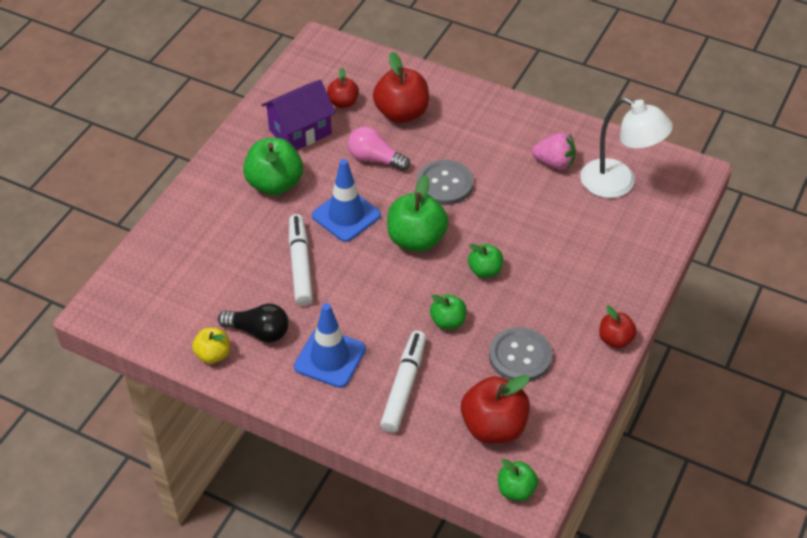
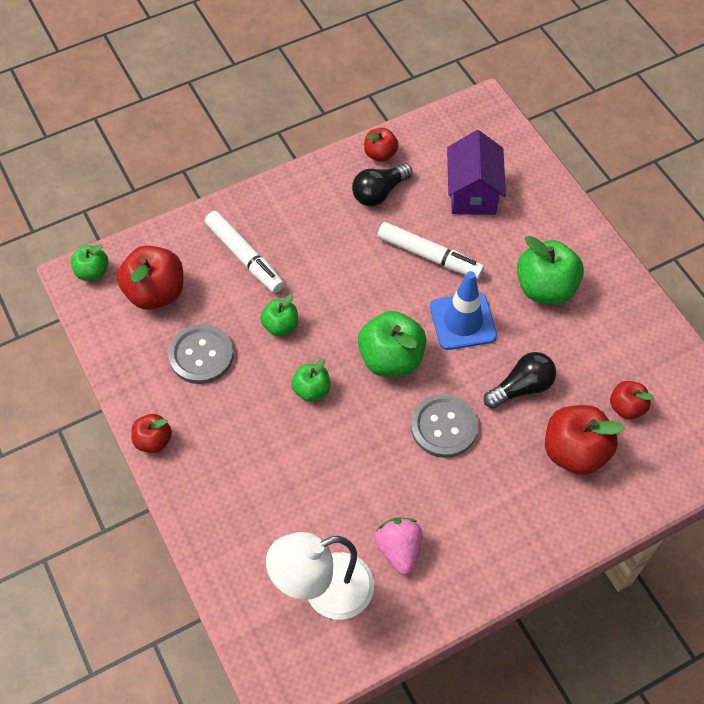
camera: 125 degrees right, 10 degrees up
(213, 354) = (380, 154): yellow apple -> red apple
(300, 131) = (606, 346): purple house -> purple house (473, 193)
(330, 358) = (314, 224): blue traffic cone -> none
(375, 159) = (521, 387): pink light bulb -> black light bulb
(554, 163) = (399, 550): pink strawberry -> pink strawberry turned 120 degrees clockwise

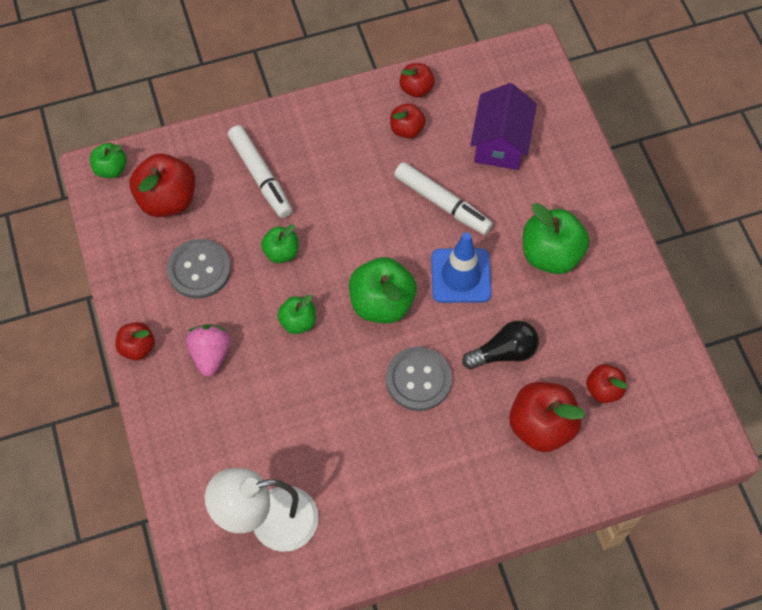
camera: 10 degrees right, 5 degrees up
(379, 193) = (407, 129): black light bulb -> red apple
(399, 550) = (349, 493): pink strawberry -> pink strawberry (210, 354)

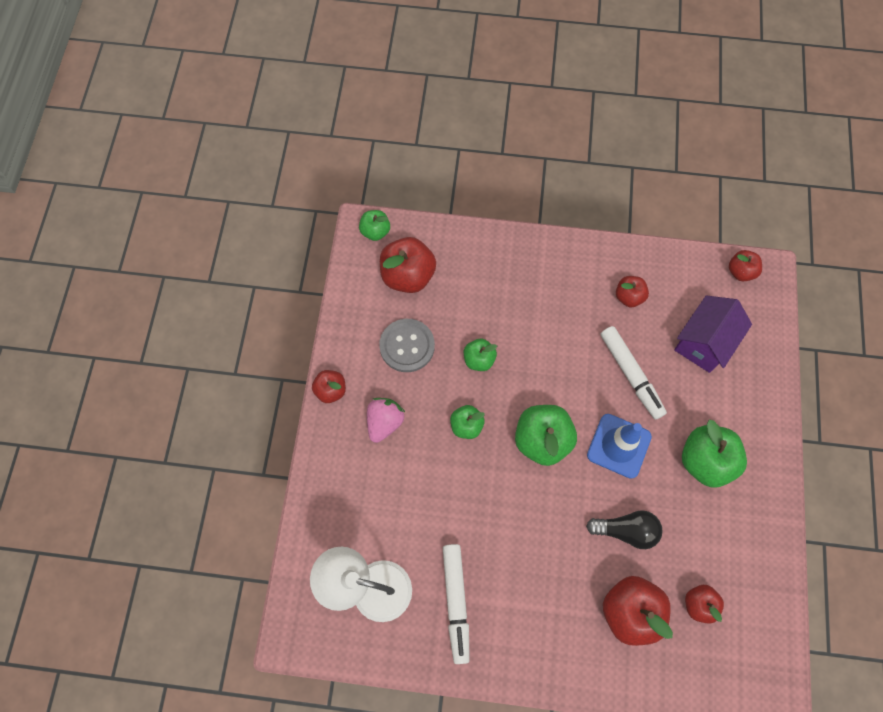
camera: 25 degrees right, 5 degrees up
(260, 176) = (490, 287): white marker -> white marker (456, 602)
(416, 88) = (652, 264): red apple -> red apple (740, 272)
(418, 379) = (543, 521): grey button -> none

